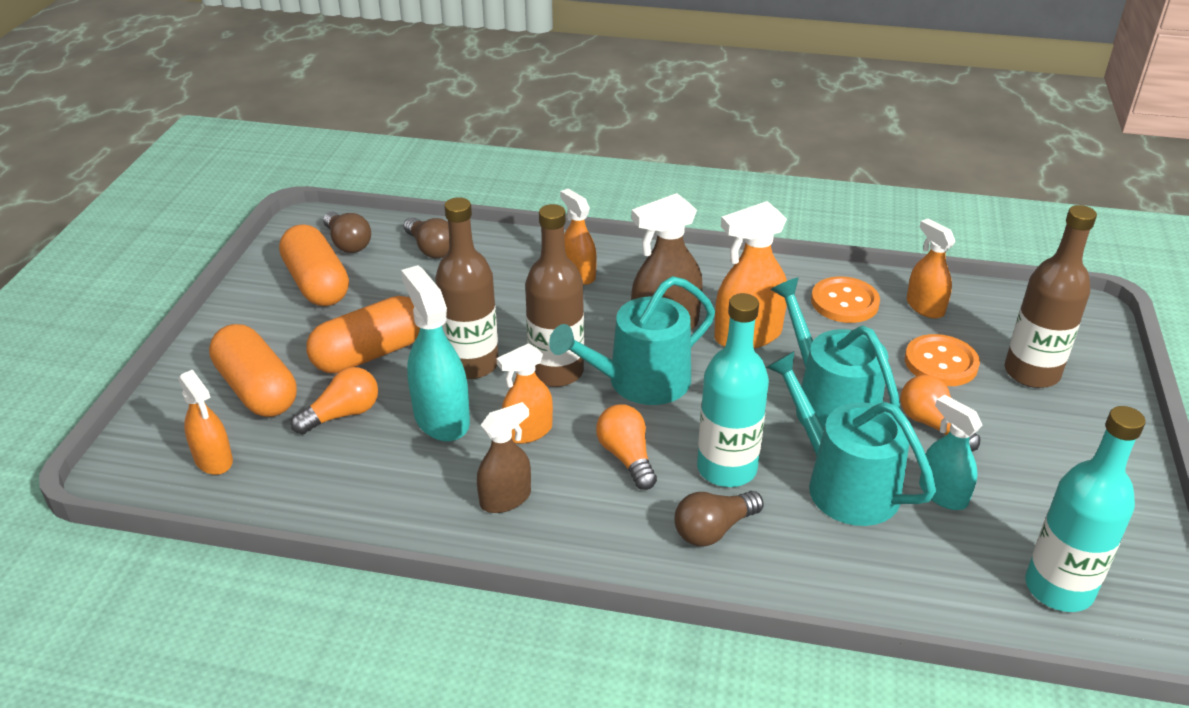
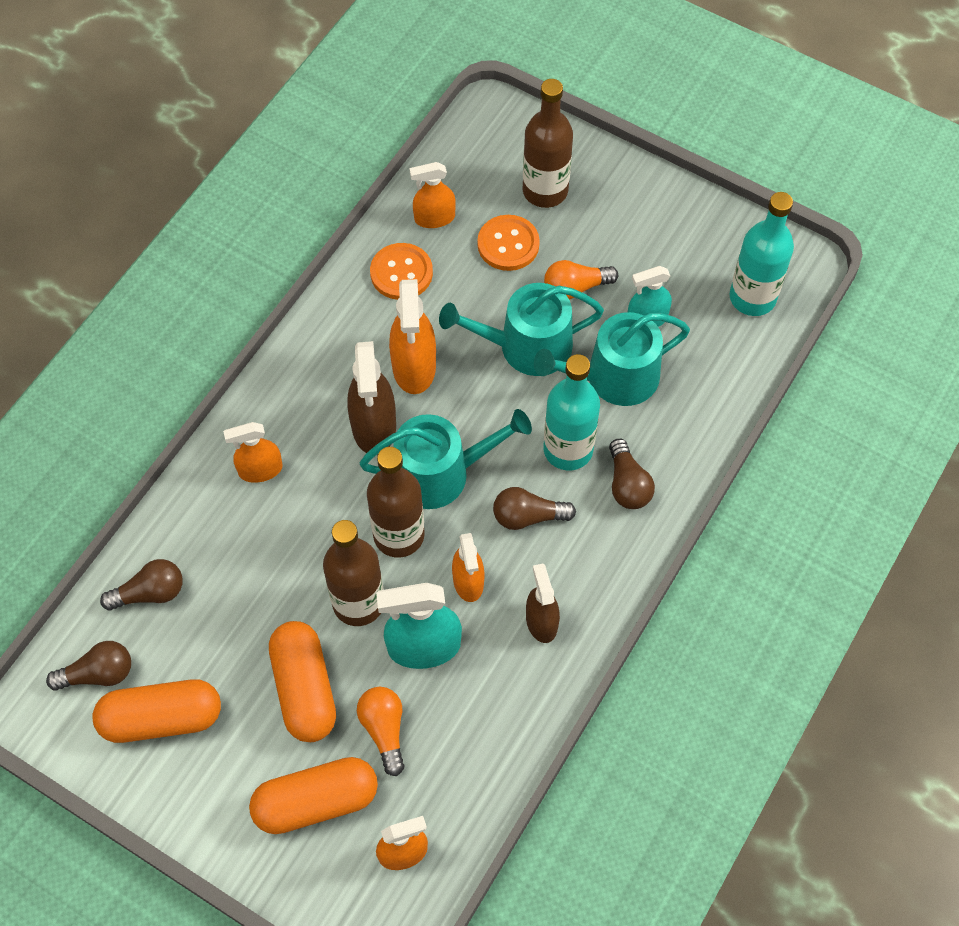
camera: 70 degrees left, 25 degrees up
(626, 457) = (528, 516): orange light bulb -> brown light bulb
(640, 382) = (440, 473): turquoise watering can -> turquoise watering can turned 90 degrees counterclockwise

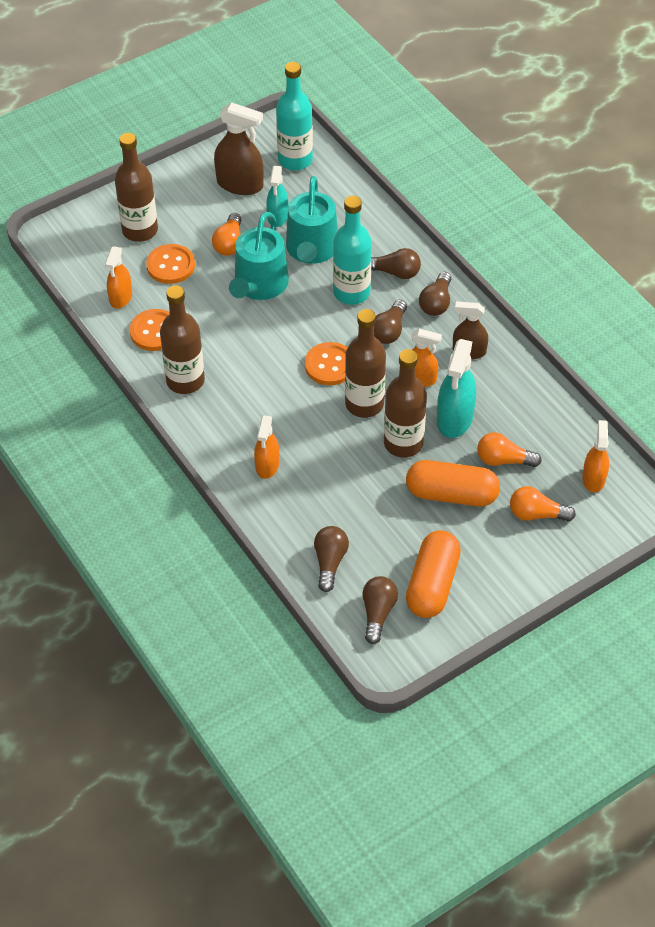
camera: 65 degrees left, 10 degrees down
(316, 801) = (536, 514): orange capsule -> orange light bulb
(344, 334) = (185, 381): none -> brown bottle
(374, 426) = (271, 389): brown spray bottle -> brown spray bottle (240, 184)
(414, 366) = (237, 351): orange spray bottle -> none
(440, 473) = (330, 365): turquoise watering can -> orange button
(602, 552) = (436, 303): none -> brown light bulb

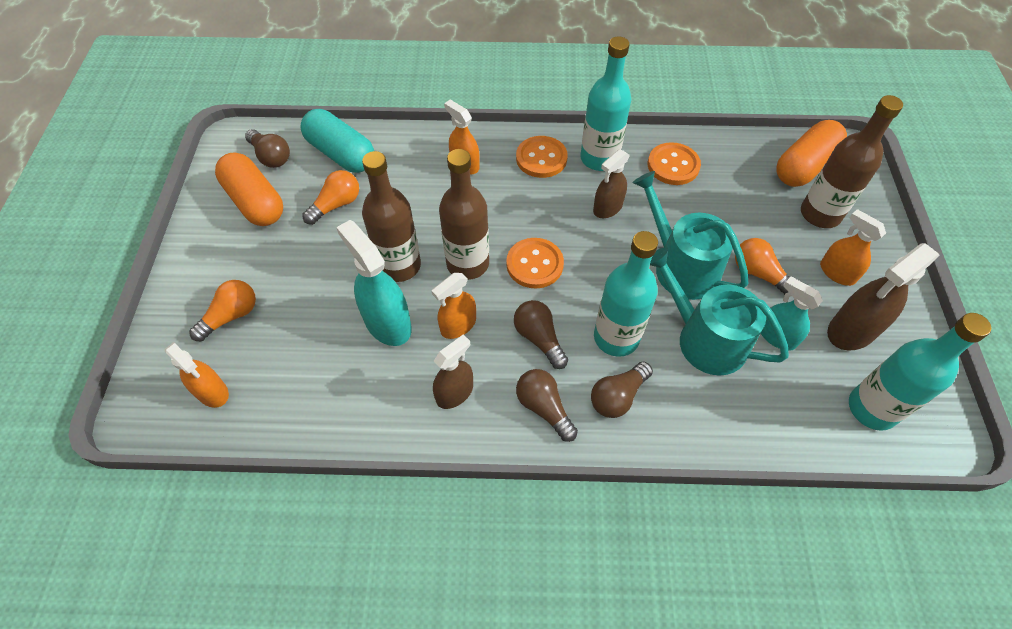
camera: 125 degrees right, 5 degrees up
(121, 297) = (733, 162): orange spray bottle -> orange spray bottle (837, 273)
(170, 265) = (754, 214): orange button -> orange button (541, 158)
(185, 381) = (599, 158): brown bottle -> turquoise bottle
(236, 350) = (607, 208): none -> brown spray bottle
(330, 562) = (341, 154): brown light bulb -> turquoise capsule
(451, 494) = (316, 267): orange capsule -> orange capsule (804, 166)
(503, 460) = (307, 330): orange light bulb -> orange light bulb (336, 205)

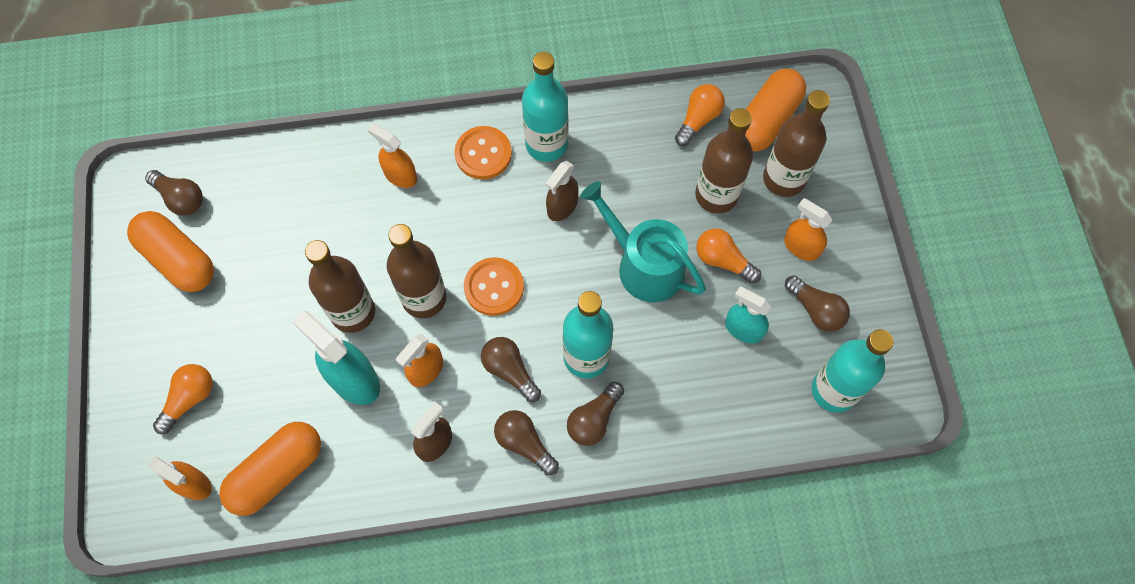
camera: 10 degrees left, 10 degrees up
(294, 394) = (277, 472): none -> orange capsule
(336, 205) = (269, 249): orange light bulb -> orange light bulb (698, 119)
(341, 154) = (259, 182): turquoise capsule -> none
(673, 165) = (627, 141): orange button -> none
(704, 339) = (673, 343): turquoise watering can -> none
(754, 218) = (716, 195): none -> brown bottle
(852, 330) = (816, 310): brown spray bottle -> brown light bulb

